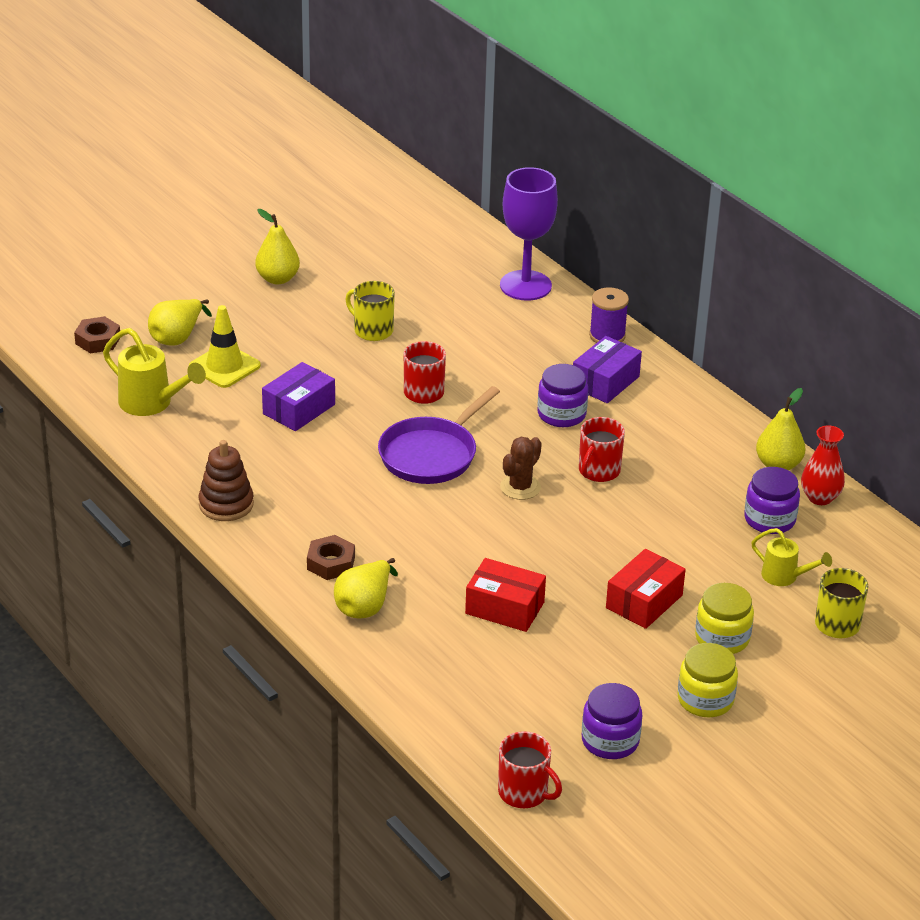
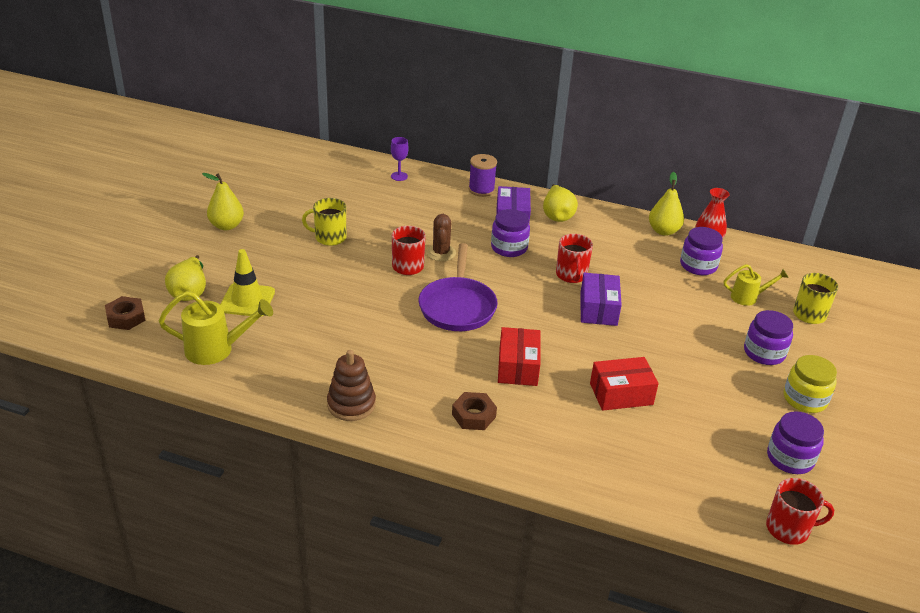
camera: 35 degrees left, 0 degrees up
(299, 409) = (333, 310): purple box -> purple box (598, 309)
(365, 606) = (531, 437): yellow pear -> yellow pear (557, 215)
(520, 487) = (537, 305): brown cactus -> brown cactus (441, 253)
(525, 285) = (399, 176): purple goblet -> purple goblet, size x0.44
(644, 601) = (695, 349): red box -> red box (518, 367)
(722, 638) = (764, 353): yellow jar -> purple jar

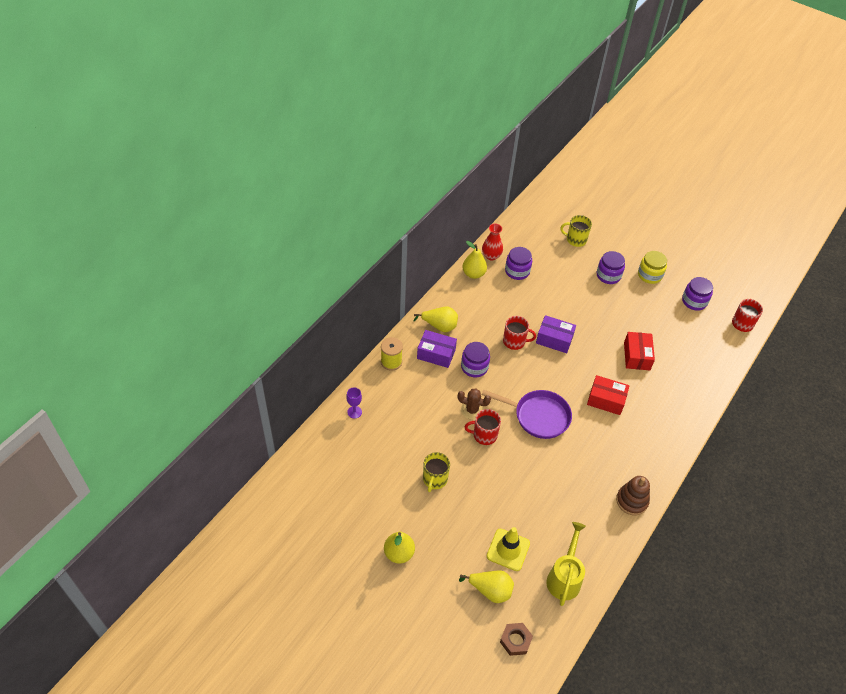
camera: 75 degrees left, 15 degrees up
(473, 415) = (648, 436): brown nut -> none
(481, 190) = (391, 362): purple spool -> yellow spool
(748, 297) = (555, 261): yellow watering can -> none

